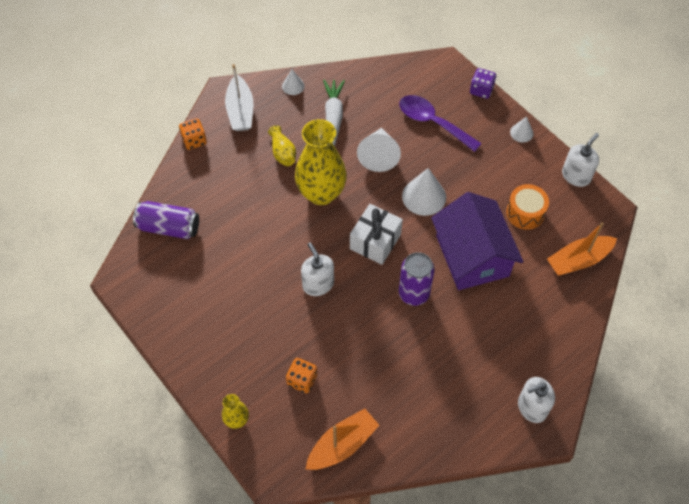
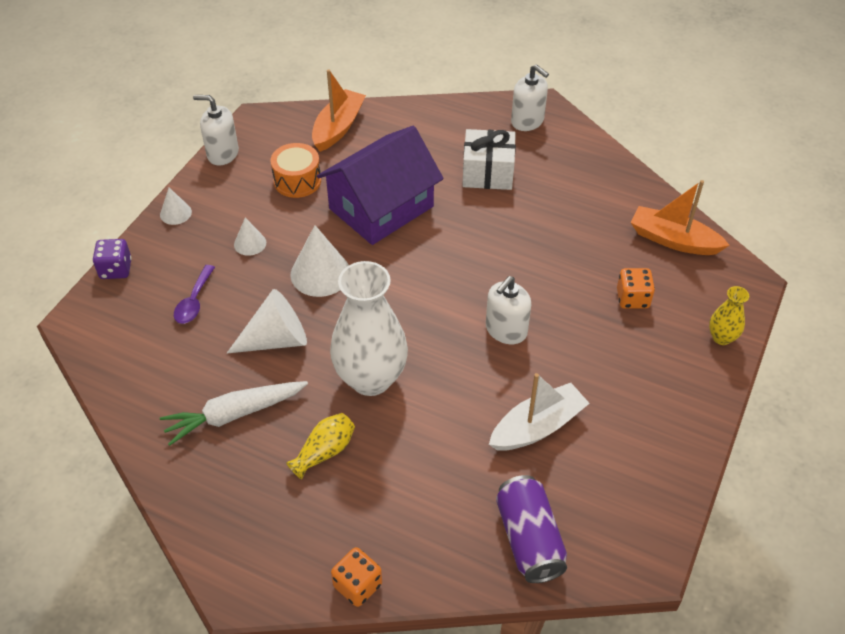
camera: 115 degrees left, 10 degrees down
(240, 111) = (268, 545): white boat -> white boat (537, 427)
(293, 86) = (188, 493): white cone -> white cone (250, 243)
(321, 193) = (371, 379): yellow vase -> white vase
(375, 241) = (413, 297): white gift -> white gift (488, 173)
(414, 293) = (461, 241): purple can -> none
(433, 122) = (194, 301): purple spoon -> purple spoon, size x0.59
(578, 260) = (338, 127): orange boat -> orange boat turned 105 degrees counterclockwise

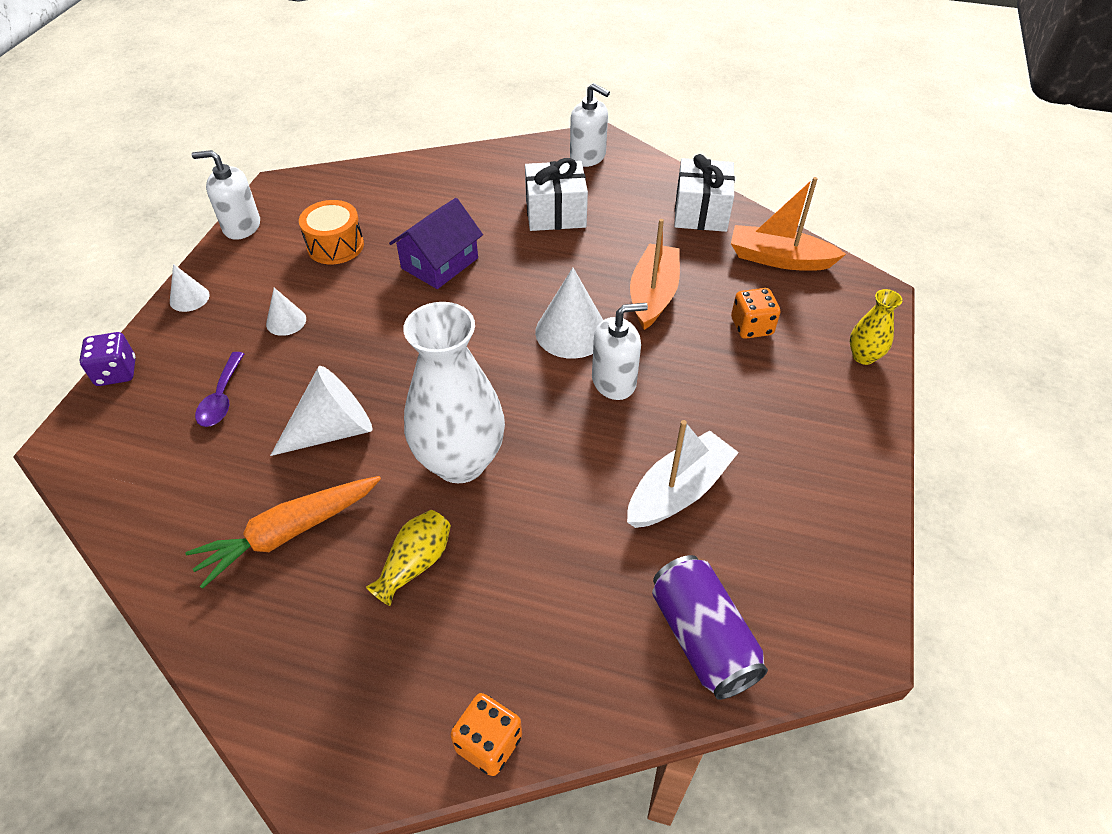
camera: 10 degrees left, 0 degrees up
(234, 415) = (288, 533): white carrot -> orange carrot
(320, 273) = (378, 345): white cone -> white cone (571, 332)
(338, 127) = (375, 185): orange boat -> orange boat (653, 295)
(381, 207) = (440, 263): purple house -> purple house, size x0.63
(506, 330) = (614, 381): white soap dispenser -> white soap dispenser turned 135 degrees counterclockwise
(616, 187) = (701, 212): none -> white gift

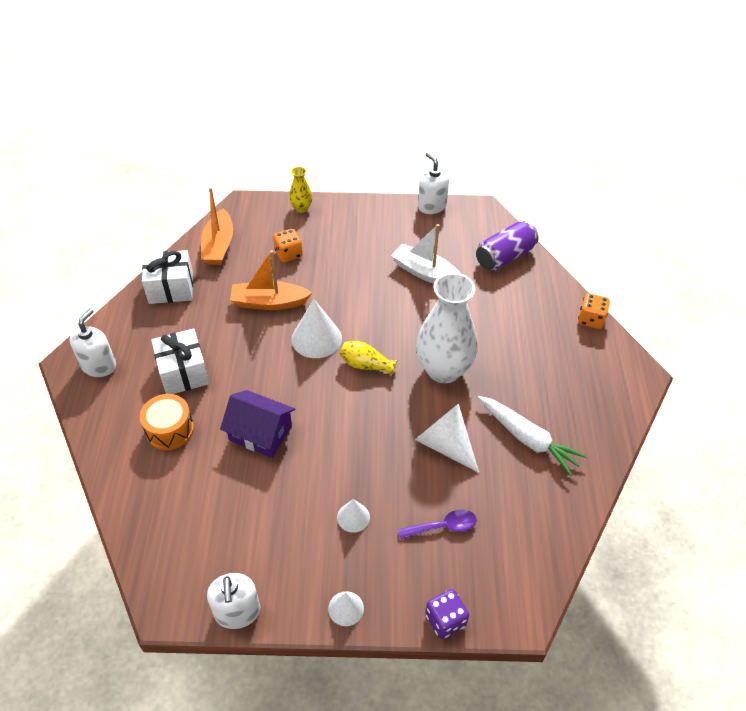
camera: 105 degrees left, 0 degrees up
(288, 533) = (528, 439): orange carrot -> white carrot
(335, 246) = (252, 517): orange drum -> orange drum (170, 430)
(415, 564) = (518, 372): yellow vase -> yellow vase (366, 365)
(614, 381) = (354, 310): white soap dispenser -> white soap dispenser (432, 206)

